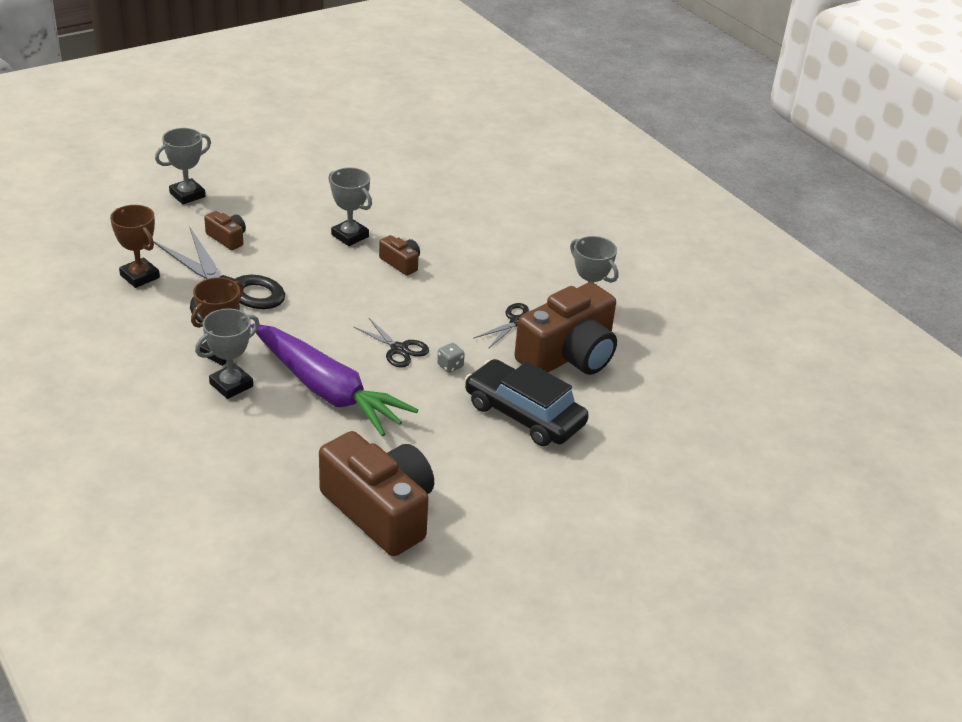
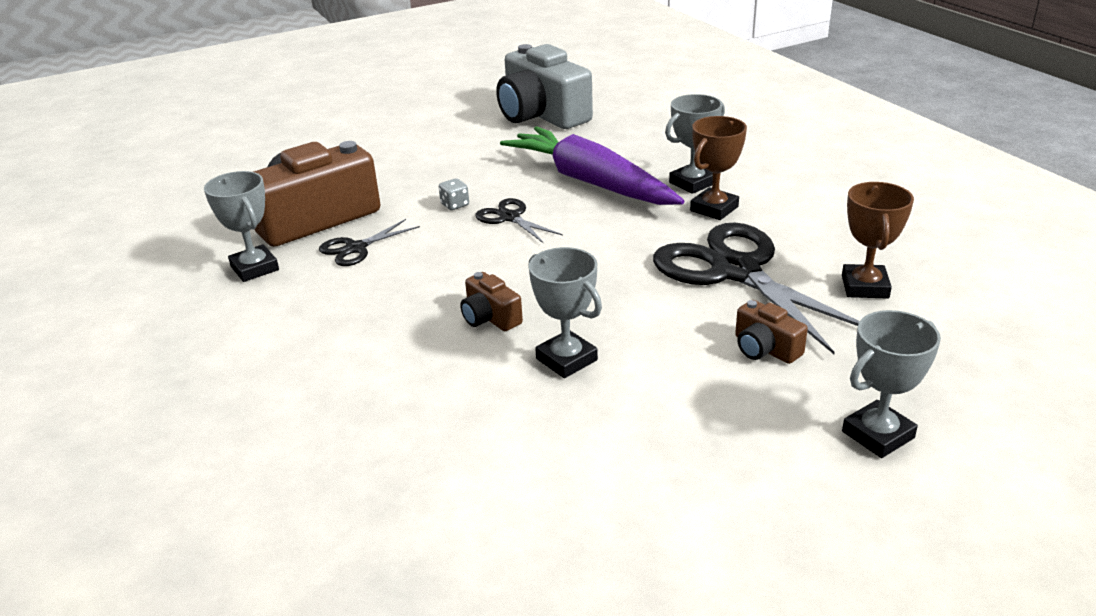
camera: 170 degrees left, 5 degrees down
(140, 276) = (865, 287): brown trophy -> brown trophy turned 45 degrees clockwise
(380, 510) = (541, 115): brown camera -> grey camera
(524, 414) = (393, 171): black car -> none

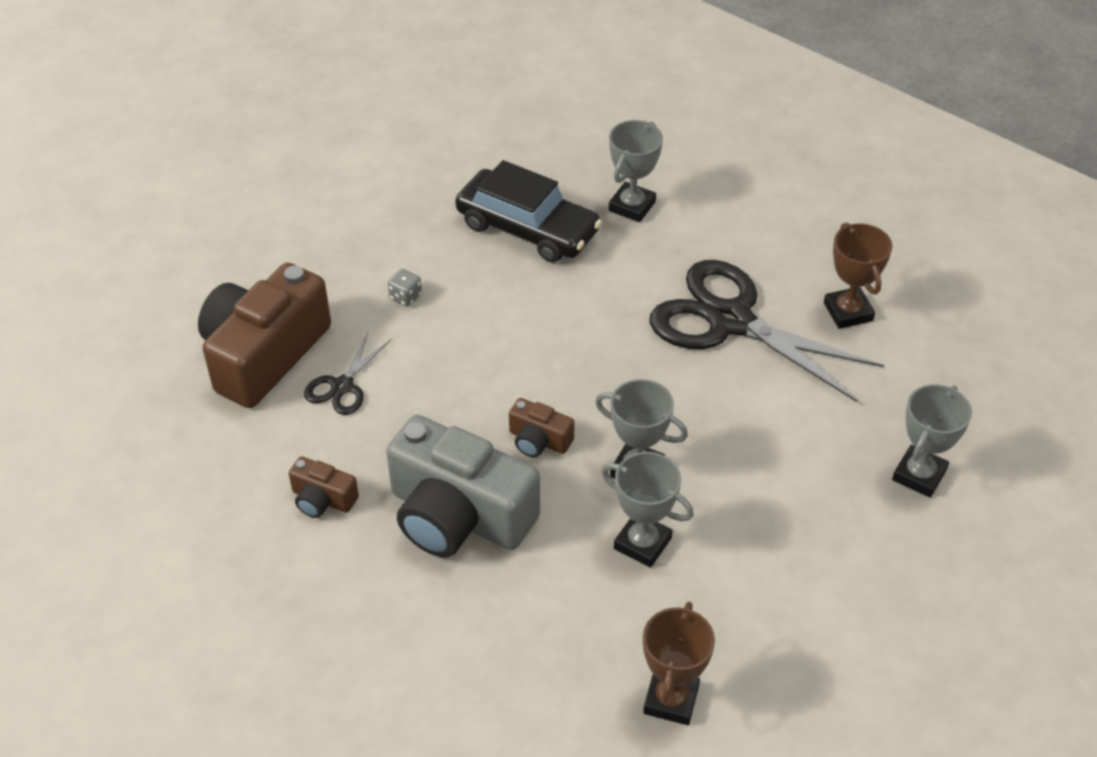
camera: 25 degrees left, 15 degrees up
(255, 268) = (253, 442): grey trophy -> grey trophy (642, 543)
(509, 217) = (475, 301): black scissors -> none
(541, 115) = (411, 127): grey camera -> grey camera (458, 515)
(590, 182) = (527, 228): purple carrot -> black car
(714, 209) = (671, 240): brown trophy -> brown trophy (671, 699)
(765, 348) = (796, 409): brown camera -> brown camera (322, 499)

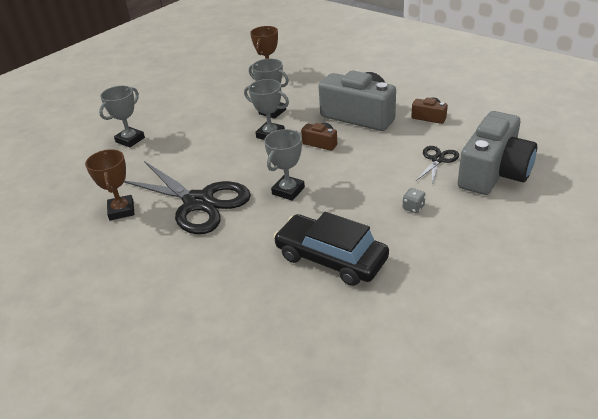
camera: 175 degrees left, 10 degrees down
(264, 354) = (494, 172): brown camera -> grey camera
(632, 206) = (247, 279): grey trophy -> grey trophy (288, 191)

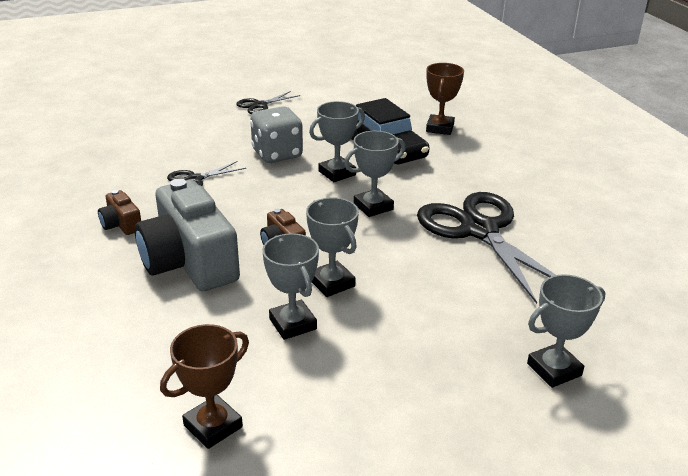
camera: 155 degrees left, 5 degrees down
(121, 210) = (577, 254): brown trophy -> brown trophy (440, 128)
(344, 209) = (337, 173): none -> grey trophy
(413, 207) = (277, 154): grey dice -> grey dice, size x2.32
(494, 172) = (169, 153): grey camera -> none
(518, 264) = (259, 105): none -> black scissors

